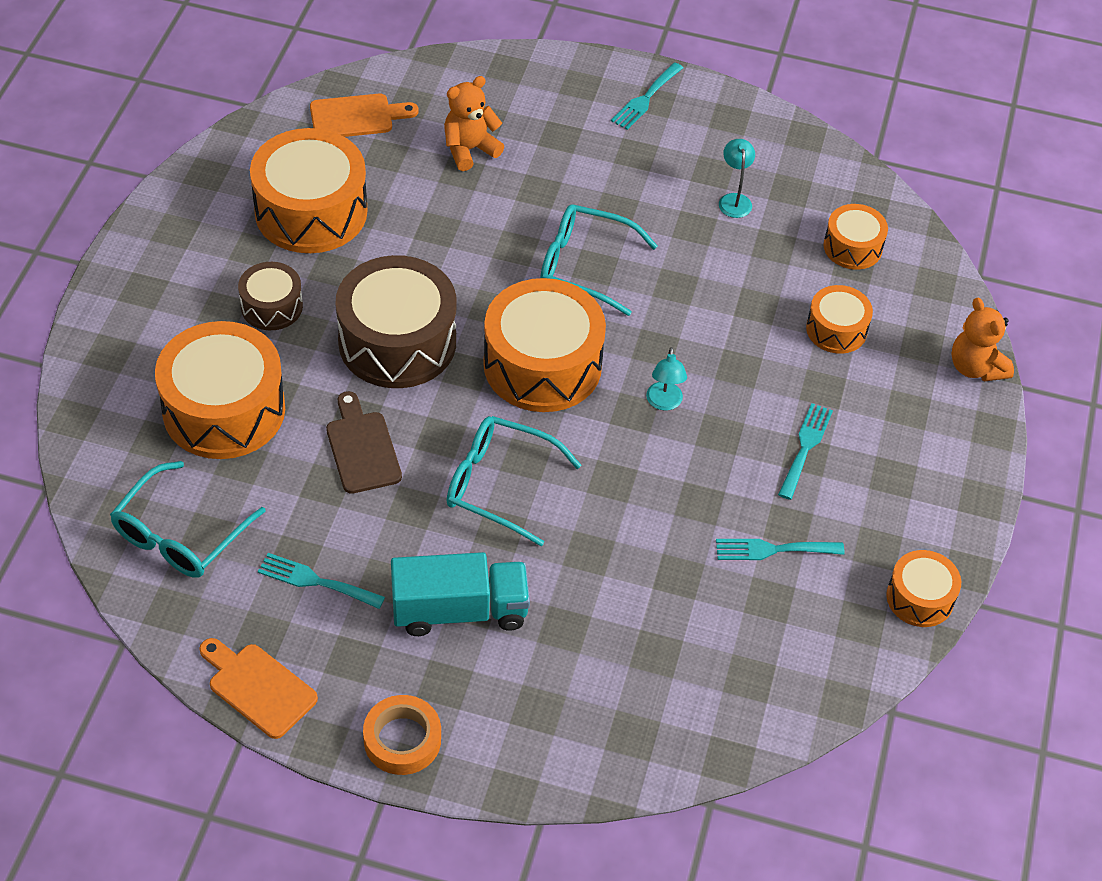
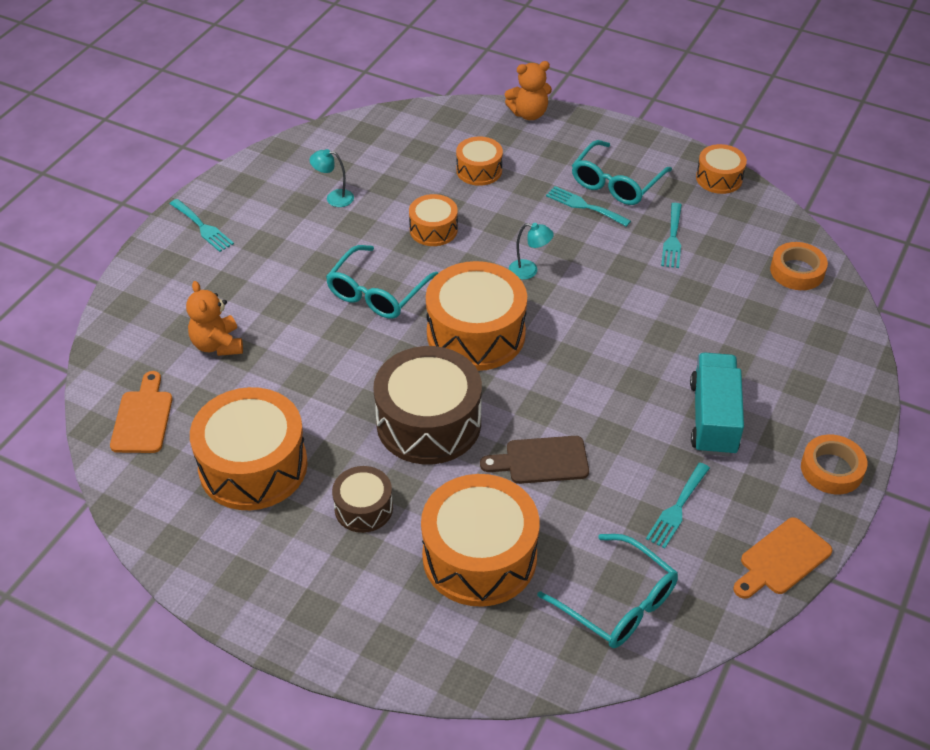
camera: 75 degrees left, 5 degrees down
(499, 485) = (593, 377): turquoise glasses -> turquoise glasses (616, 183)
(753, 698) = (797, 271): none -> orange tape
(852, 247) = (402, 147): orange drum -> orange drum (433, 229)

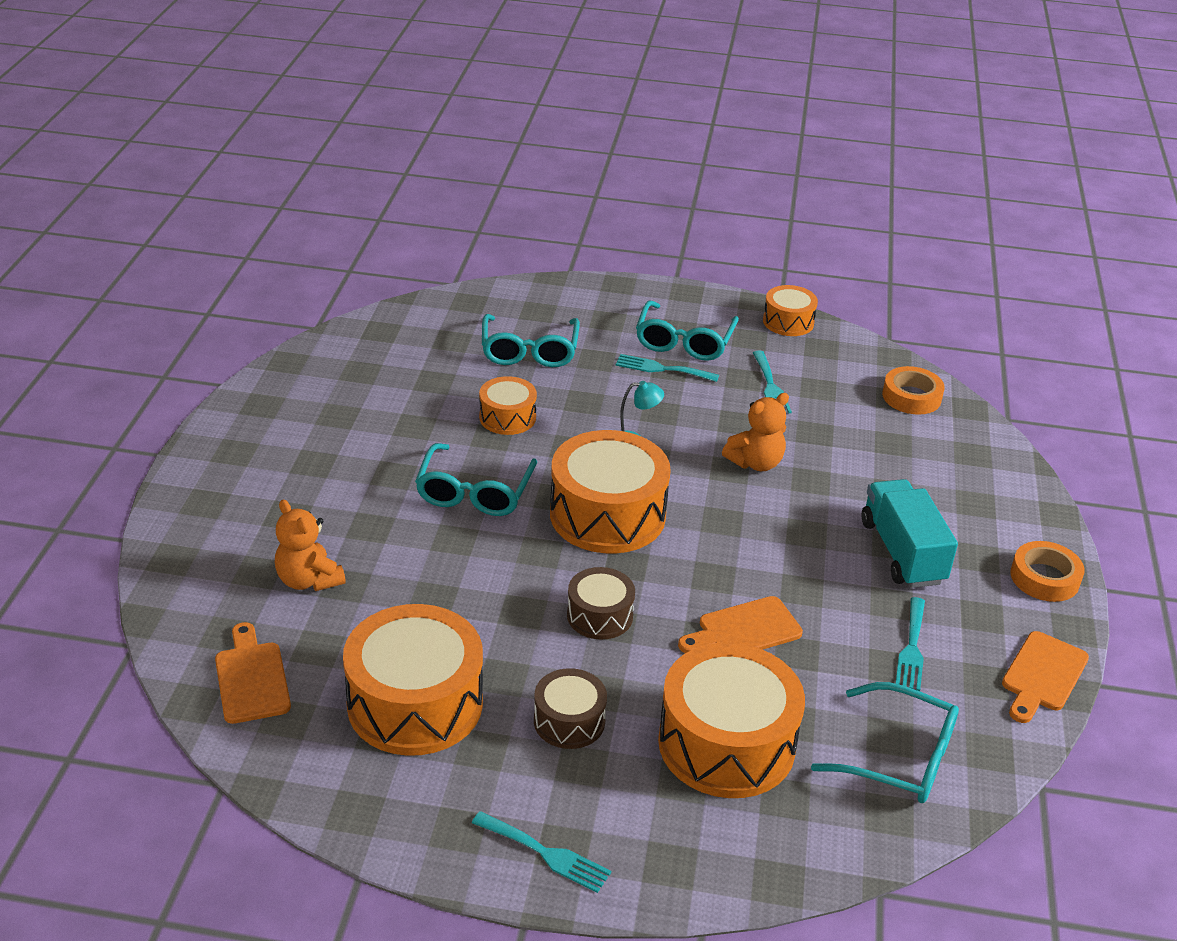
camera: 20 degrees left, 10 degrees down
(203, 227) = (231, 458): turquoise fork -> turquoise fork (546, 854)
(334, 198) = (376, 403): turquoise lamp -> none
(428, 422) = (600, 615): brown drum -> brown drum, size x0.53
(479, 170) = (529, 351): orange drum -> turquoise glasses
(529, 114) = (557, 288): orange teddy bear -> orange teddy bear (755, 463)
(541, 460) = (744, 630): brown cutting board -> orange cutting board

